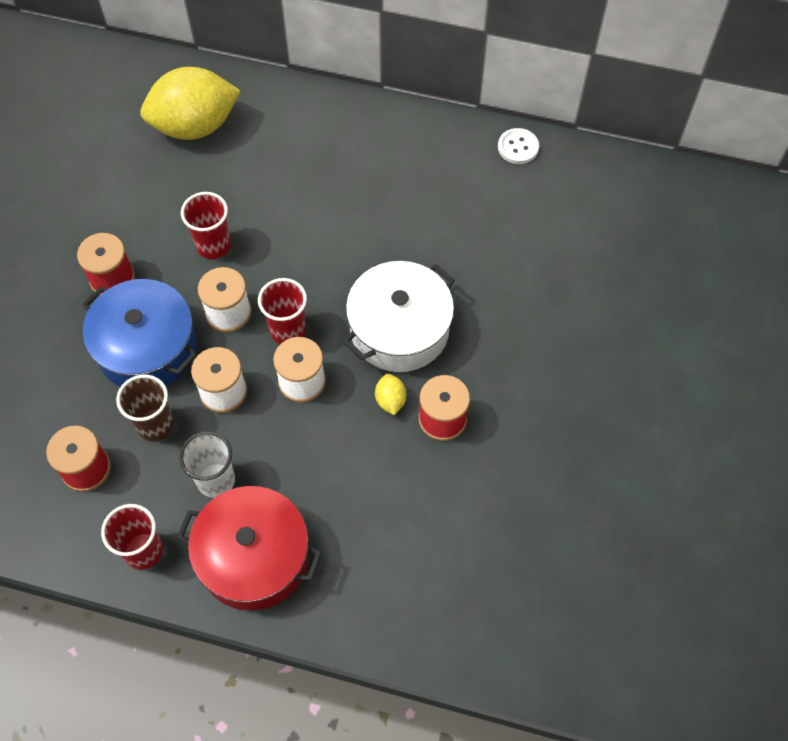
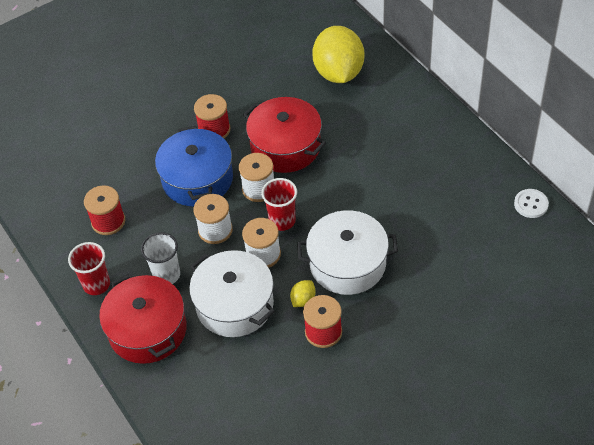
camera: 45 degrees right, 10 degrees down
(155, 425) = (163, 223): brown cup -> none
(195, 126) = (338, 72): yellow lemon -> yellow lemon turned 60 degrees clockwise
(213, 245) = (285, 146): red cup -> red pot
(323, 458) = (234, 304): none -> white pot

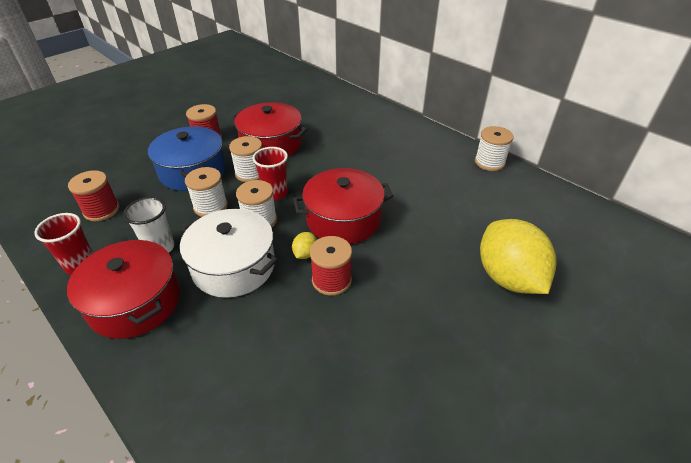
camera: 15 degrees left, 10 degrees down
(338, 72) = (308, 99): yellow lemon -> yellow lemon (508, 277)
(347, 263) = (343, 219): white pot -> red pot
(531, 204) = (489, 162): white button -> white spool

